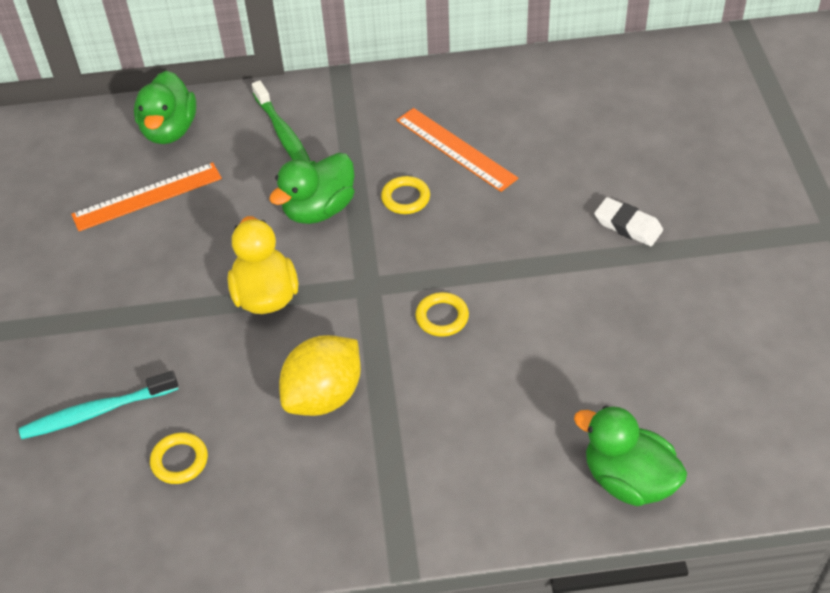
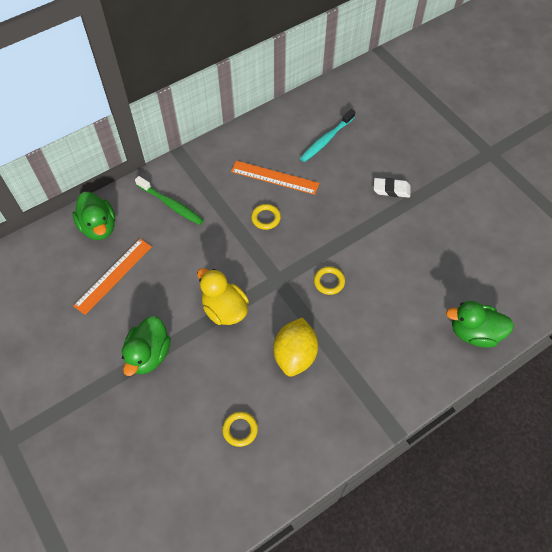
camera: 30 degrees left, 10 degrees up
(96, 412) = (172, 423): turquoise toothbrush -> turquoise toothbrush (326, 140)
(319, 209) = (221, 244): green duck -> green duck (149, 354)

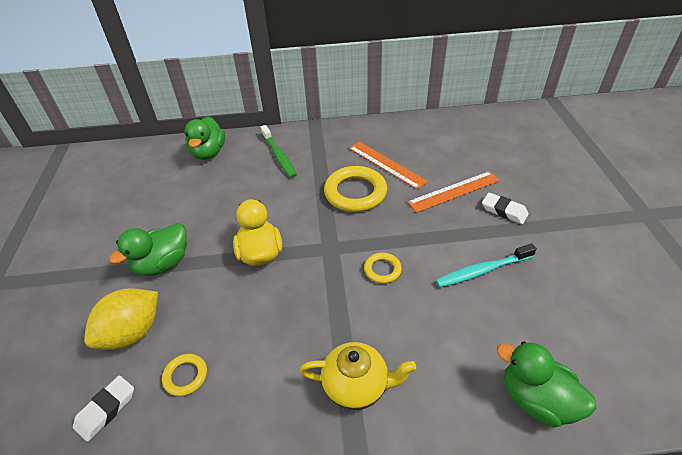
camera: 30 degrees right, 15 degrees down
(113, 275) = (189, 190): orange ruler -> orange ruler (454, 191)
(201, 480) = (106, 409): none -> white eraser
(266, 218) = (355, 193): yellow ring -> yellow ring, size x1.97
(295, 355) = (298, 326): yellow lemon -> yellow lemon (132, 333)
(326, 140) = (457, 151): turquoise toothbrush -> turquoise toothbrush (482, 270)
(361, 378) = (356, 386): none -> yellow teapot

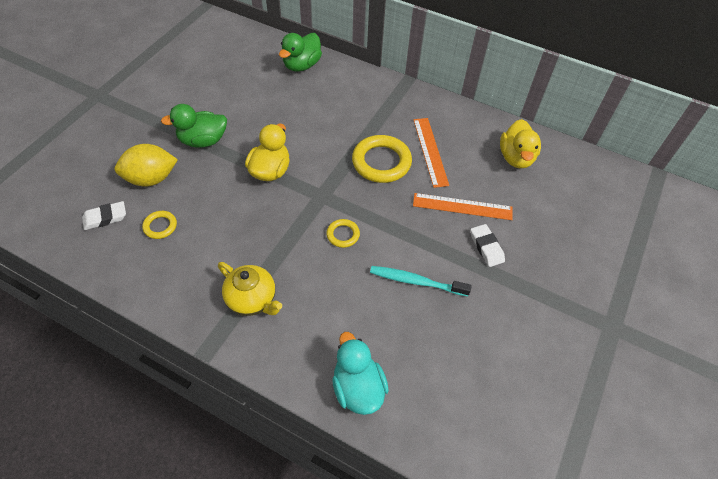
camera: 30 degrees right, 10 degrees up
(279, 156) = (352, 96): green toothbrush -> none
(454, 137) = (516, 158): none -> yellow duck
(536, 400) = (358, 388): green duck -> turquoise duck

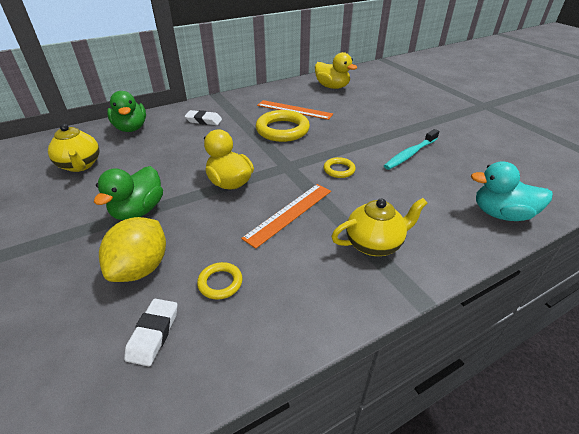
camera: 55 degrees left, 15 degrees down
(232, 75) = (80, 165): none -> yellow teapot
(462, 206) = (356, 116): orange ruler -> orange ruler (289, 213)
(486, 247) = (398, 120): white eraser -> white eraser (204, 120)

